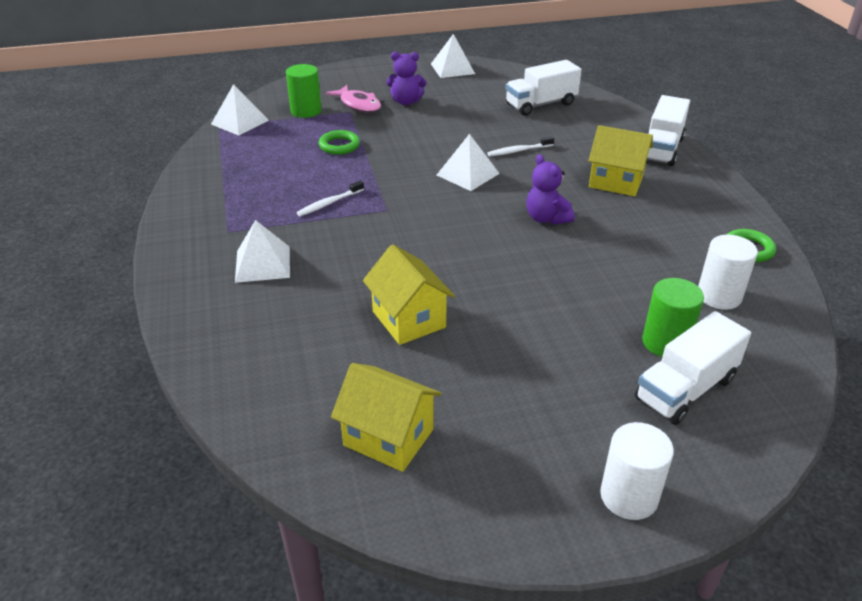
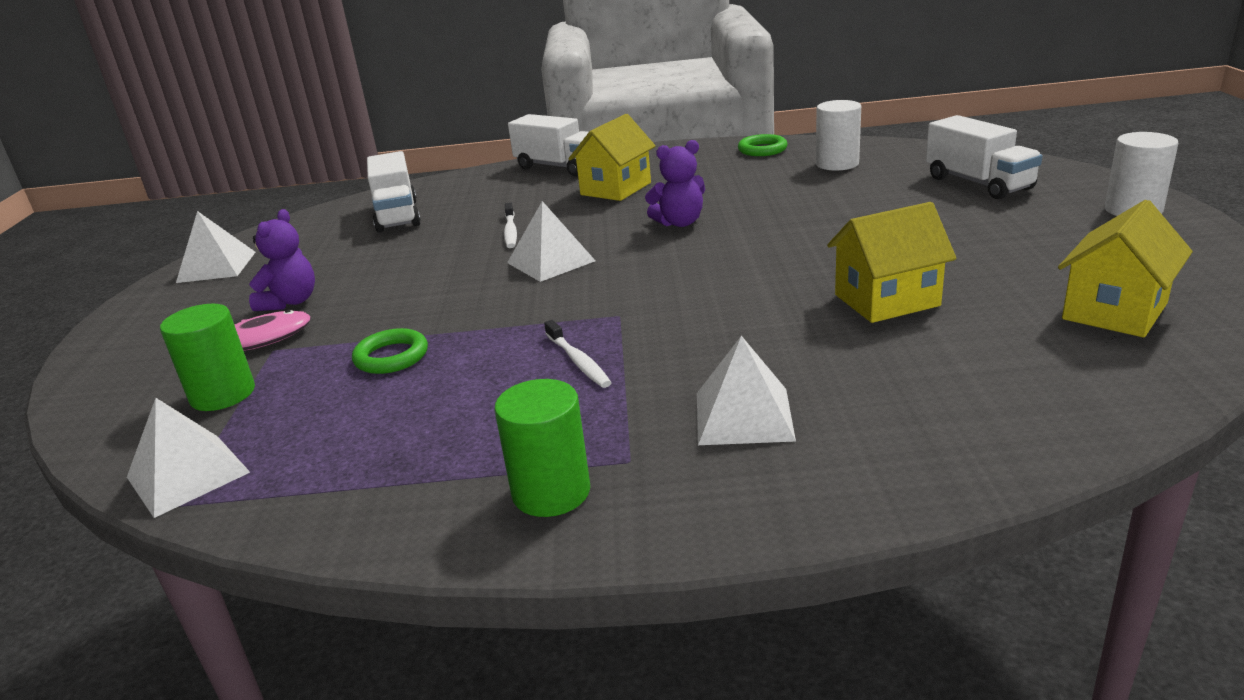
camera: 75 degrees left, 10 degrees down
(665, 342) = (911, 186): green cylinder -> green cylinder (551, 492)

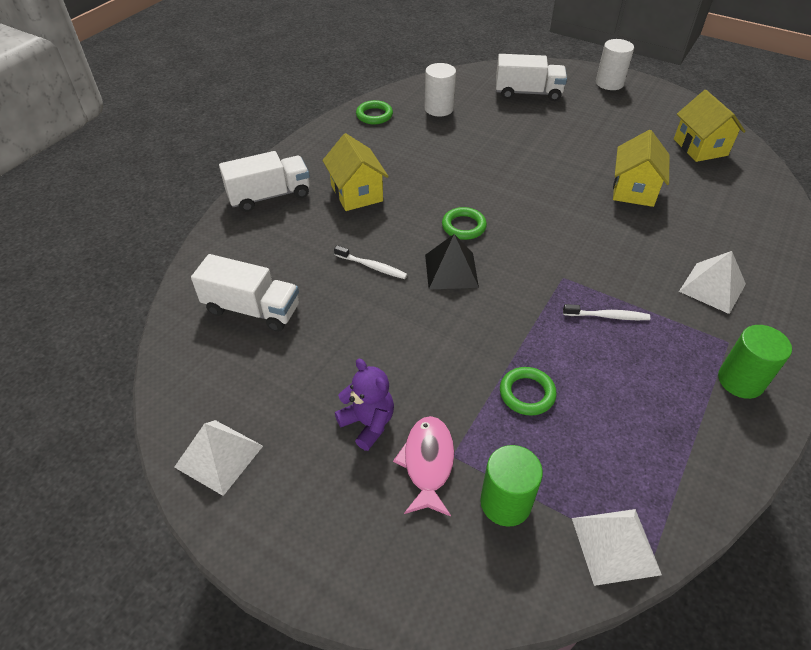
camera: 60 degrees left, 20 degrees up
(551, 261) = (451, 270): white pyramid -> black pyramid
(636, 242) = (463, 226): none -> green ring
(679, 223) = (453, 198): purple teddy bear -> none

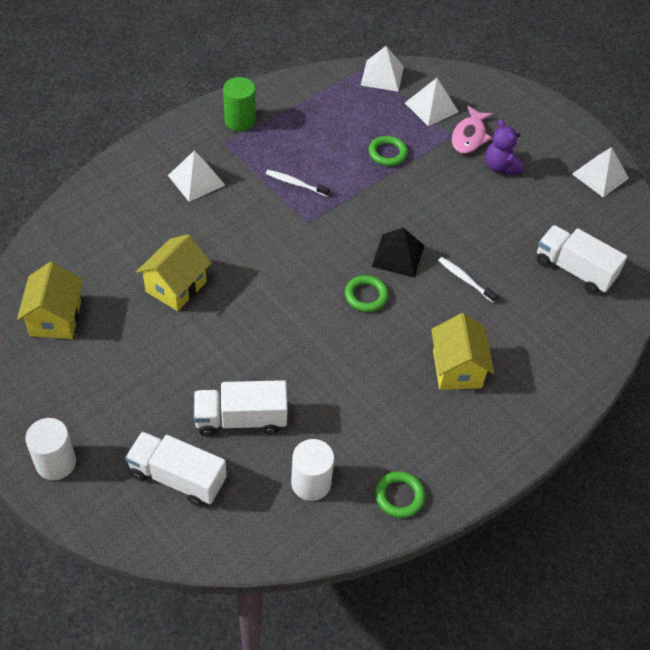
camera: 165 degrees left, 5 degrees up
(269, 196) = (549, 393): white truck -> white truck (241, 419)
(505, 502) = (431, 107): green cylinder -> white pyramid

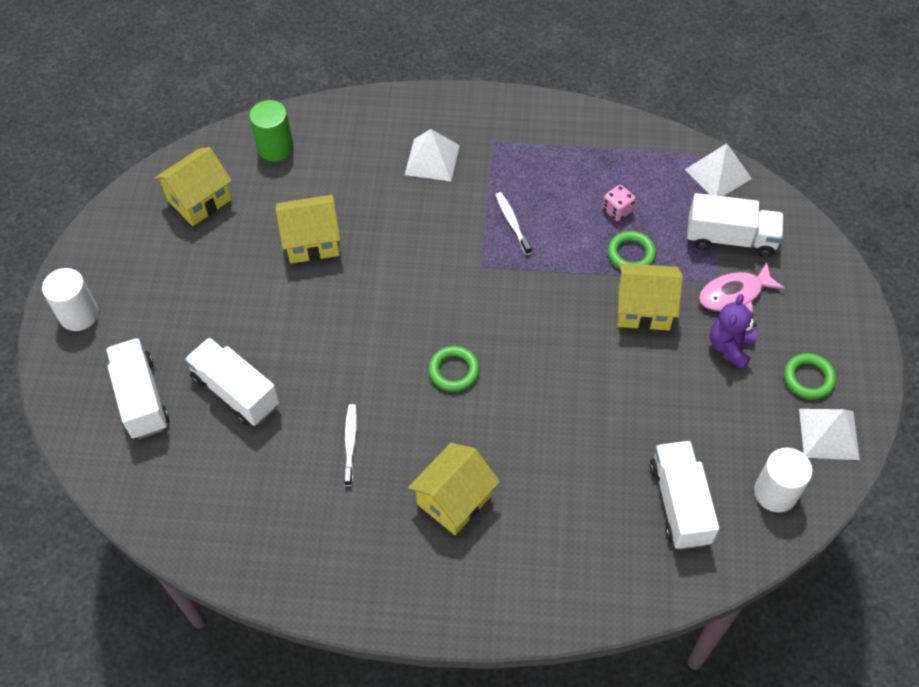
camera: 50 degrees right, 5 degrees up
(240, 120) = (531, 130): green cylinder -> green cylinder (275, 147)
(311, 483) = (226, 489): white cylinder -> white cylinder (775, 492)
(350, 134) = (617, 210): none -> pink dice
(398, 255) = (525, 357): black pyramid -> none
(399, 496) = (278, 563): green ring -> green ring (808, 378)
(431, 107) = (731, 238): white pyramid -> white truck
(431, 179) = (643, 309): none -> yellow house
(465, 279) = (560, 427): white toothbrush -> white toothbrush (350, 443)

